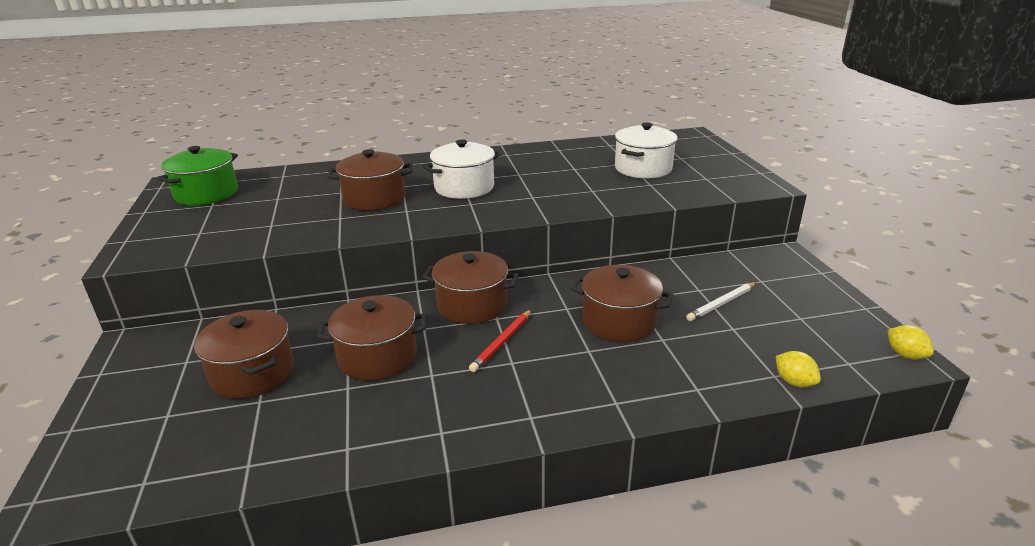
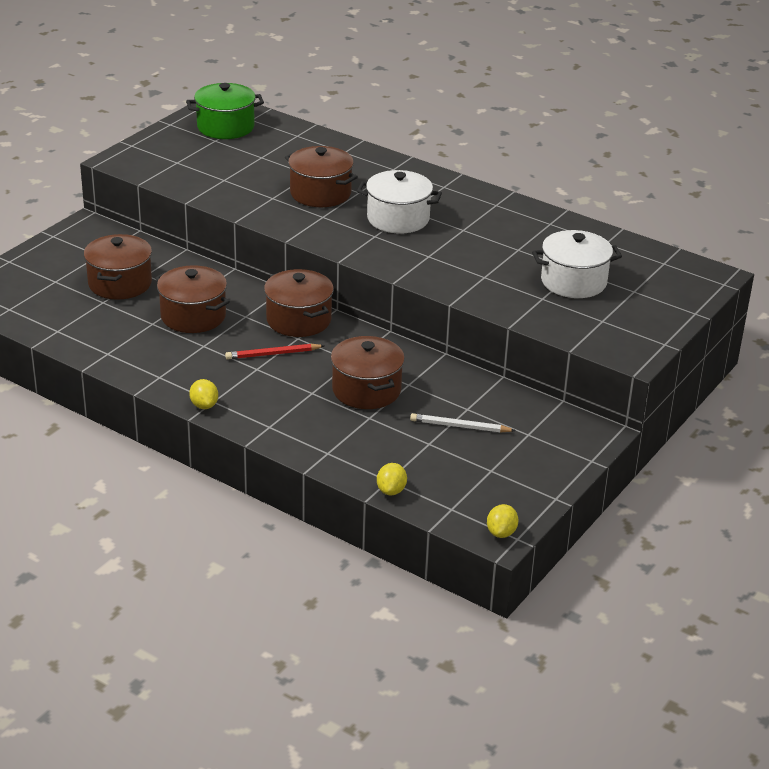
camera: 45 degrees right, 5 degrees up
(531, 427) = (204, 405): none -> yellow lemon

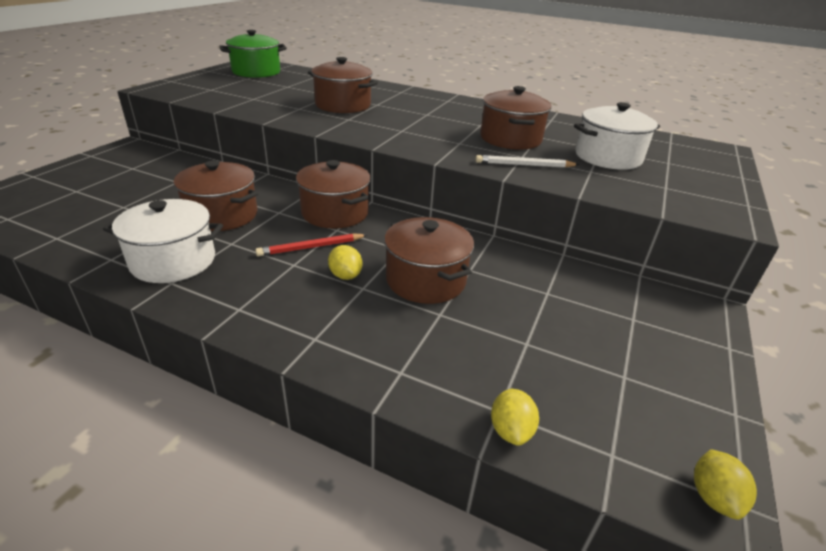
camera: 10 degrees left, 0 degrees up
(120, 283) = (147, 190): brown pot -> brown pot (510, 139)
(204, 405) = (226, 316): yellow lemon -> yellow lemon (345, 275)
(398, 219) = (418, 119): white pot -> white pot (173, 261)
(460, 426) = (551, 316): white pencil -> white pencil (524, 165)

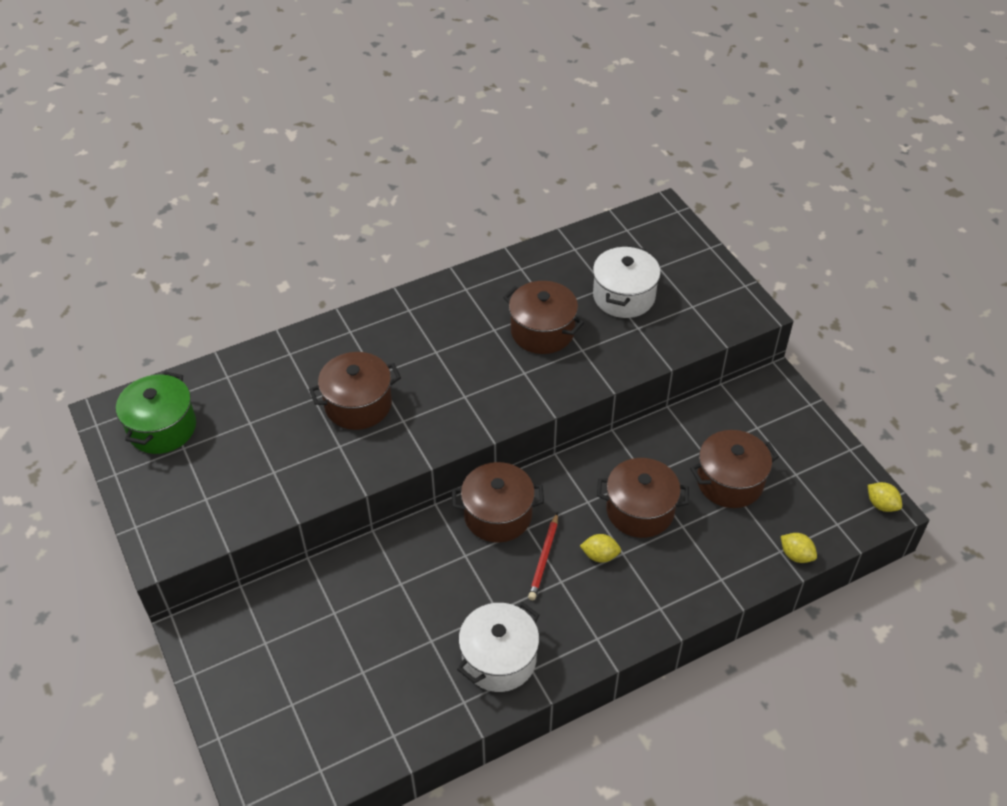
camera: 50 degrees left, 15 degrees up
(222, 215) = (440, 599): brown pot -> brown pot (730, 482)
(524, 165) = (599, 361): white pencil -> none

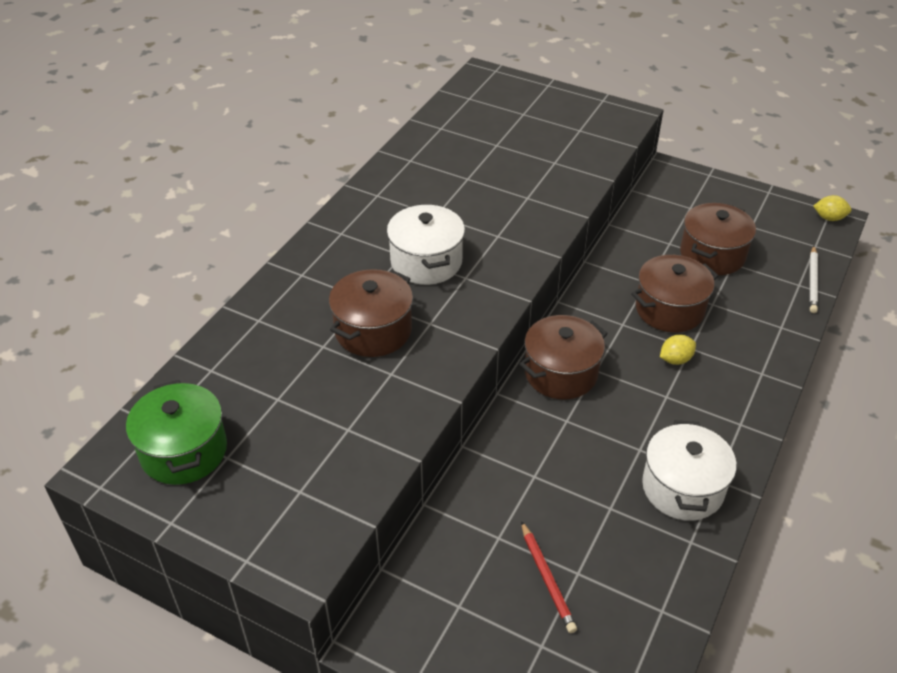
camera: 35 degrees left, 5 degrees down
(542, 331) = (479, 198): brown pot -> none
(544, 558) = (634, 386): red pencil -> red pencil (547, 579)
(624, 296) = (519, 145): white pot -> white pot (426, 262)
(796, 555) = (812, 281): yellow lemon -> white pencil

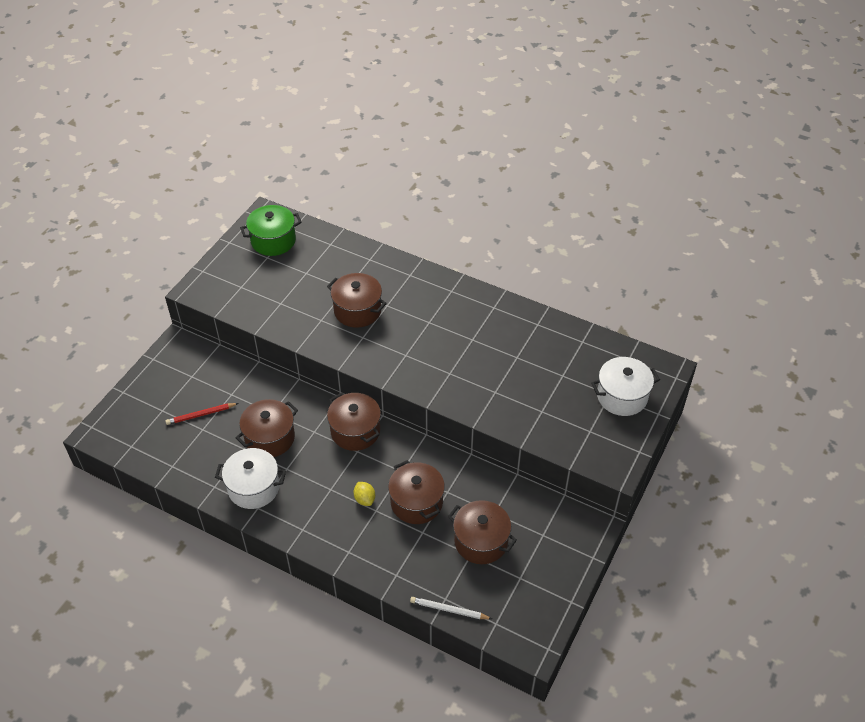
camera: 90 degrees right, 5 degrees up
(426, 262) = (421, 334): white pot -> white pot (622, 396)
(585, 475) = (270, 438): none -> brown pot
(829, 218) = (536, 644): yellow lemon -> none

